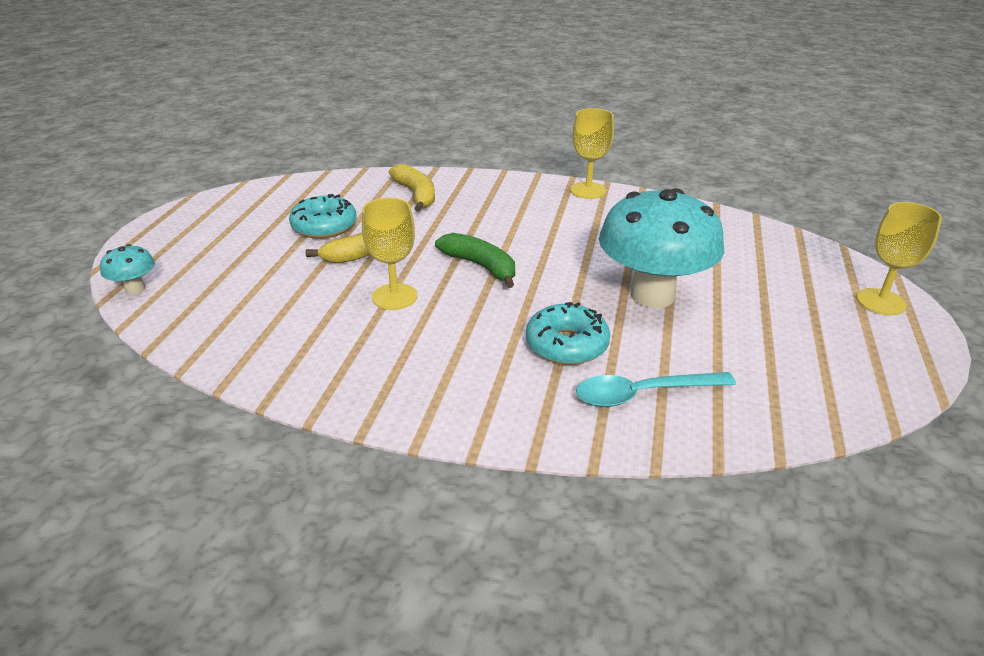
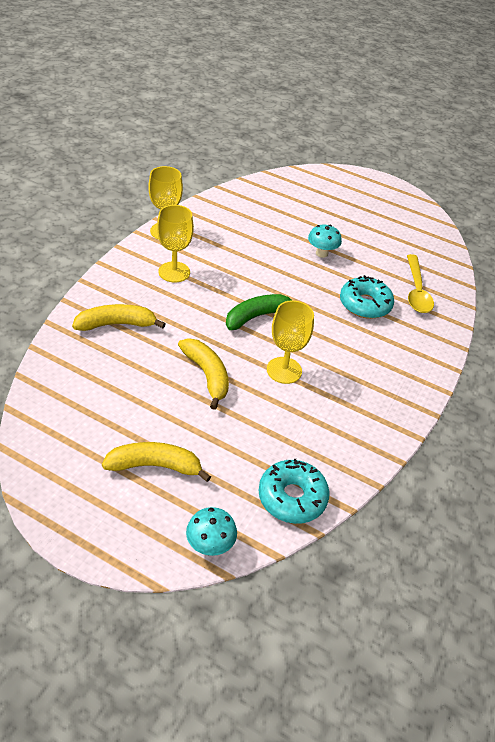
camera: 80 degrees left, 10 degrees up
(231, 246) = (155, 466): none -> yellow banana
(324, 226) = (148, 394): turquoise donut -> turquoise donut (292, 497)
(643, 394) = (416, 291): turquoise spoon -> yellow spoon
(652, 295) = (321, 253): turquoise mushroom -> turquoise mushroom, size x0.43
(881, 302) = (353, 181): yellow goblet -> yellow goblet (174, 272)

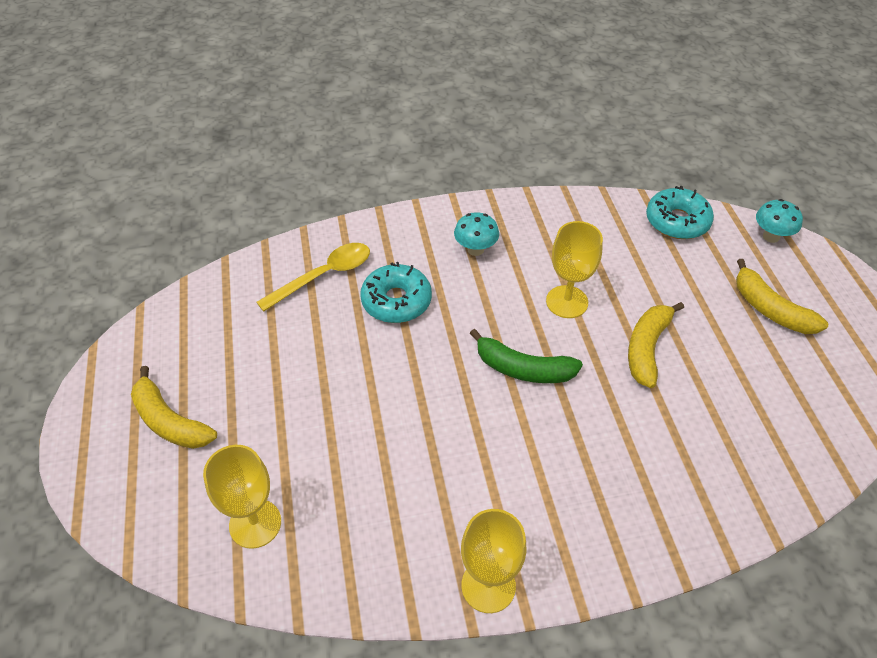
camera: 125 degrees left, 5 degrees up
(116, 324) = (693, 475): yellow banana -> yellow banana (170, 421)
(174, 272) = (551, 500): yellow goblet -> yellow goblet (255, 523)
(321, 253) = (342, 388): turquoise mushroom -> turquoise mushroom (475, 249)

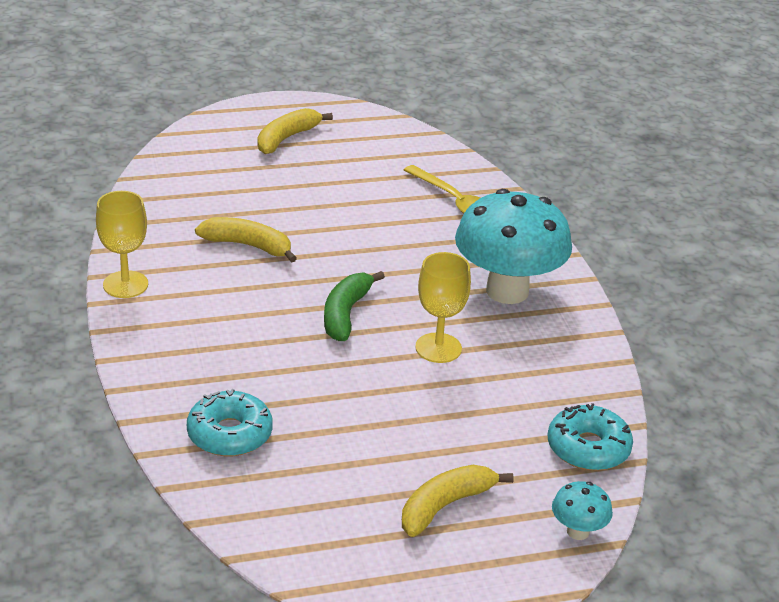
camera: 85 degrees right, 15 degrees down
(255, 523) = (192, 180): yellow goblet -> none
(396, 301) = (426, 241): turquoise donut -> turquoise donut (229, 434)
(475, 249) = (507, 291): turquoise mushroom -> turquoise mushroom, size x2.33
(647, 348) = (376, 398): yellow banana -> yellow banana (248, 246)

